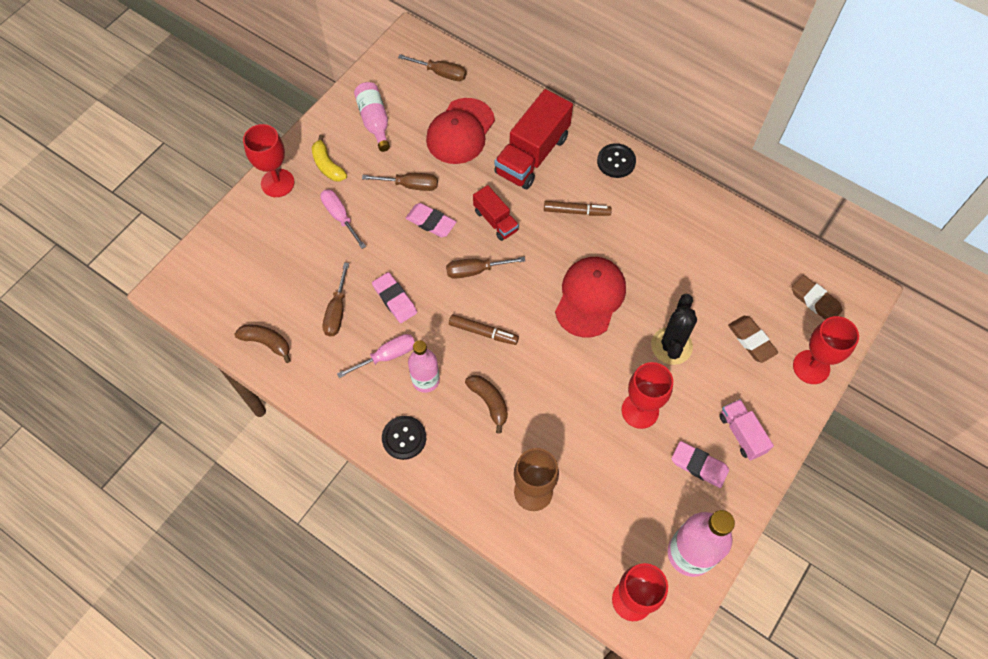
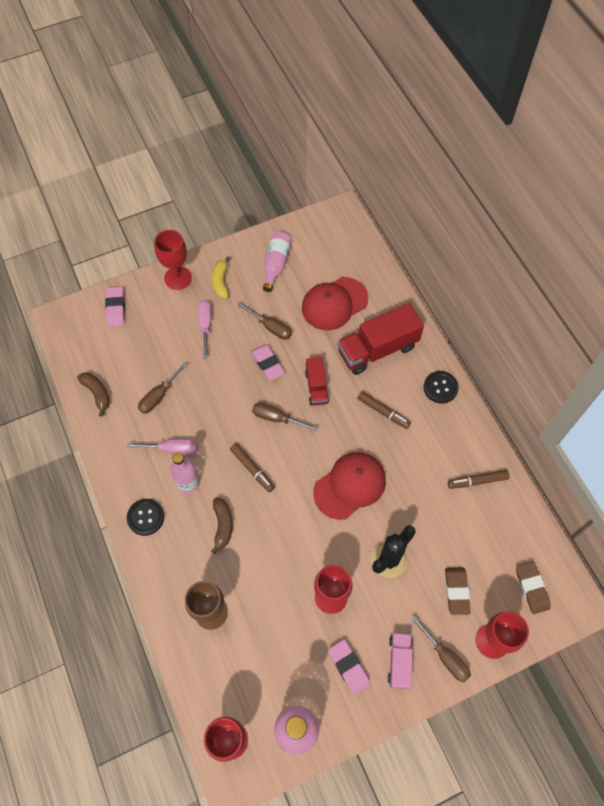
camera: 30 degrees right, 0 degrees up
(395, 299) = (204, 409): pink eraser -> pink eraser (115, 308)
(440, 73) = (348, 250): brown screwdriver -> brown screwdriver (445, 657)
(705, 230) = (477, 481): none -> brown marker

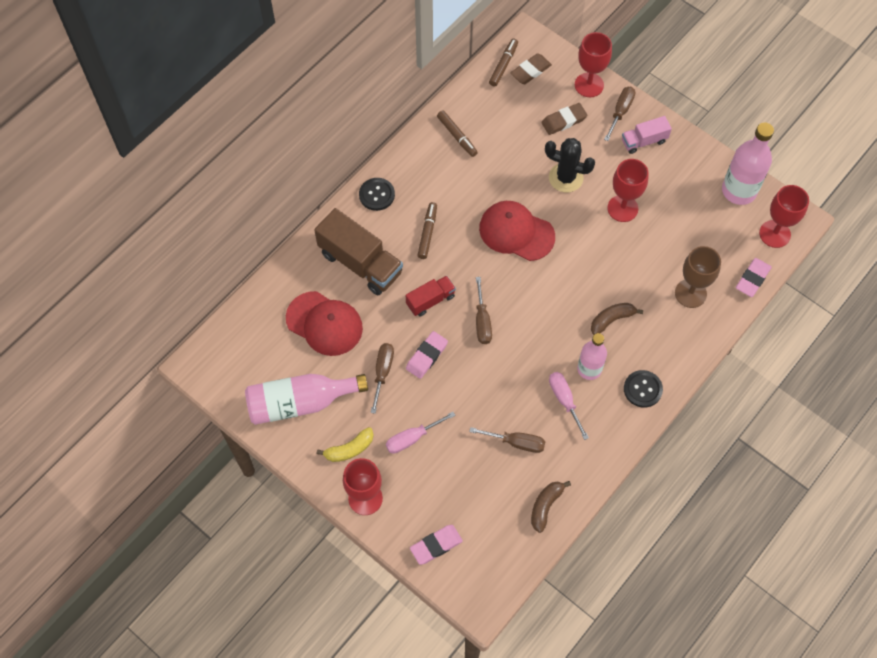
camera: 115 degrees left, 0 degrees up
(252, 469) = (545, 319): brown marker -> brown marker (503, 65)
(276, 264) = (300, 403): pink bottle -> pink bottle, size x1.54
(348, 667) = (669, 174): pink eraser -> pink eraser (752, 279)
(377, 349) = (360, 263): red truck -> brown truck

